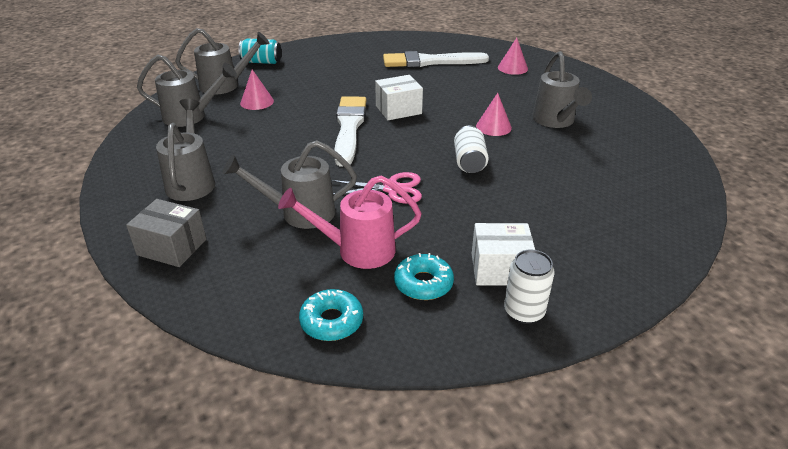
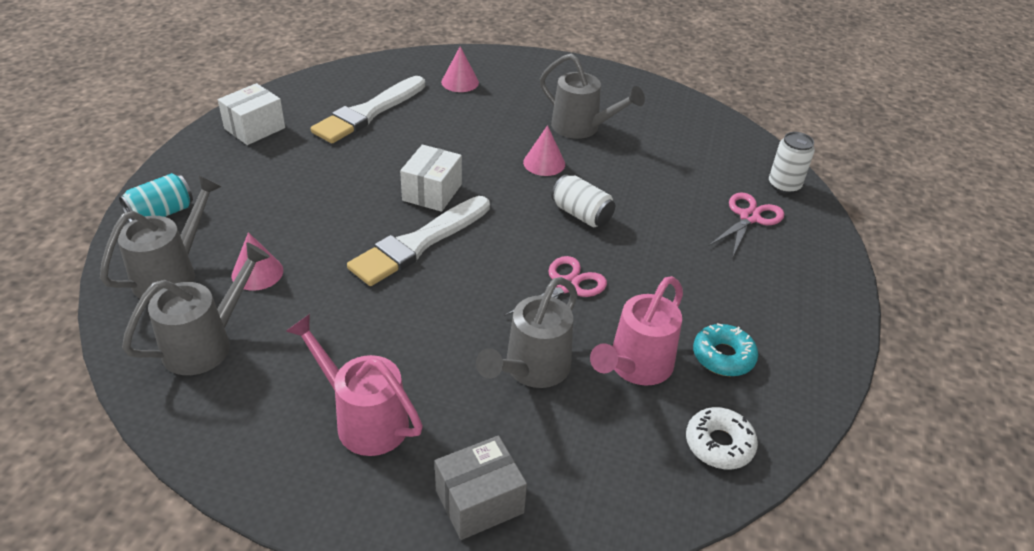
camera: 50 degrees left, 5 degrees up
(192, 181) = (364, 419): grey watering can -> pink watering can
(331, 321) = (719, 444): turquoise donut -> white donut
(349, 128) = (418, 243): white brush -> white brush turned 90 degrees counterclockwise
(500, 269) = (748, 302): white box -> white box (254, 128)
(524, 311) = (808, 325): white can -> white can (784, 185)
(598, 227) = (749, 217): none -> pink scissors

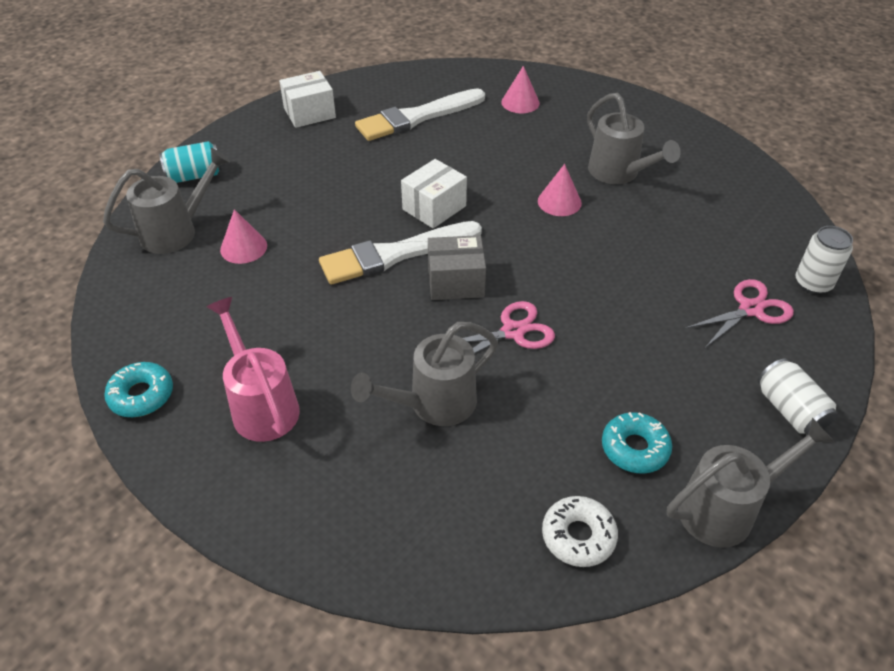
camera: 25 degrees right, 5 degrees up
(206, 344) = (171, 300): grey watering can -> grey watering can (726, 509)
(227, 448) = (141, 395): none -> turquoise donut
(479, 501) = (319, 512): grey box -> grey box (456, 282)
(581, 214) = (568, 263): white can -> white can (790, 410)
(635, 367) = (536, 432): pink watering can -> none

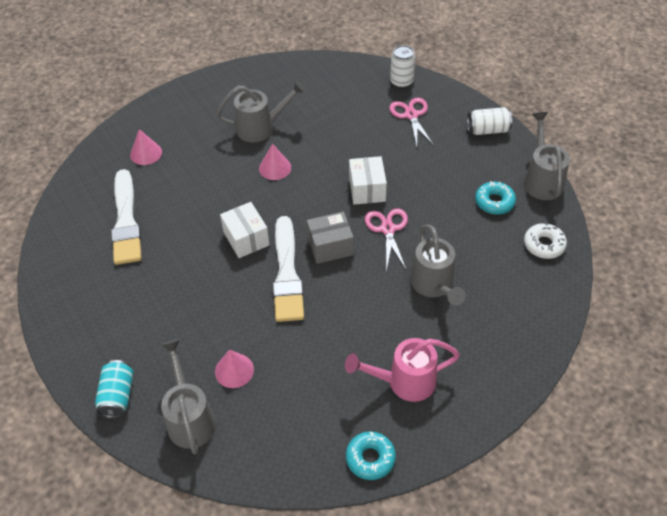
camera: 70 degrees left, 5 degrees up
(309, 113) = (73, 294): white box -> white box (367, 189)
(456, 282) = (330, 246): grey box -> grey box turned 60 degrees clockwise

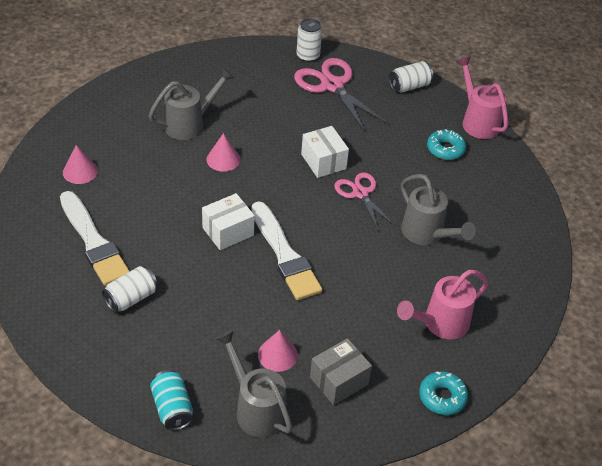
camera: 25 degrees left, 5 degrees down
(132, 281) = (131, 298): none -> white can
(246, 238) = (228, 231): white box -> white box turned 75 degrees counterclockwise
(330, 246) = (314, 221): grey box -> grey box (339, 381)
(411, 115) = (332, 85): pink scissors -> pink scissors, size x1.57
(542, 180) = (477, 121): grey watering can -> pink watering can
(544, 245) = (505, 177): white donut -> none

